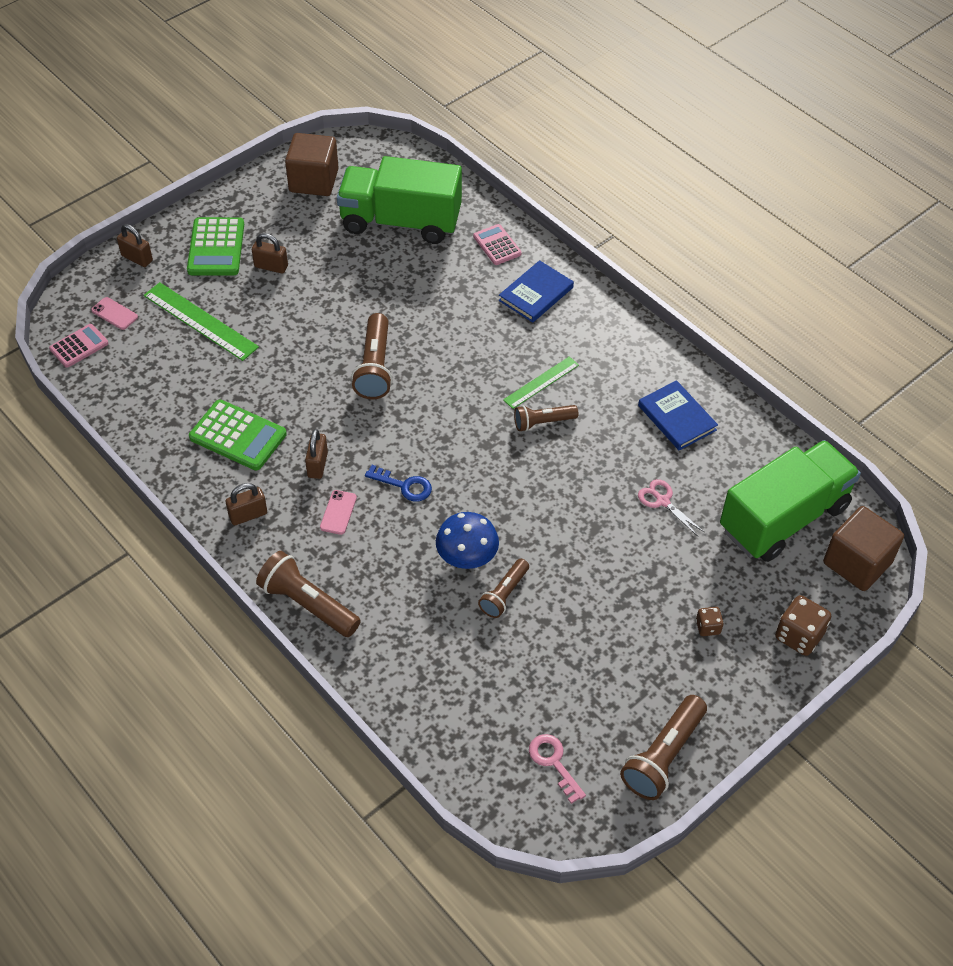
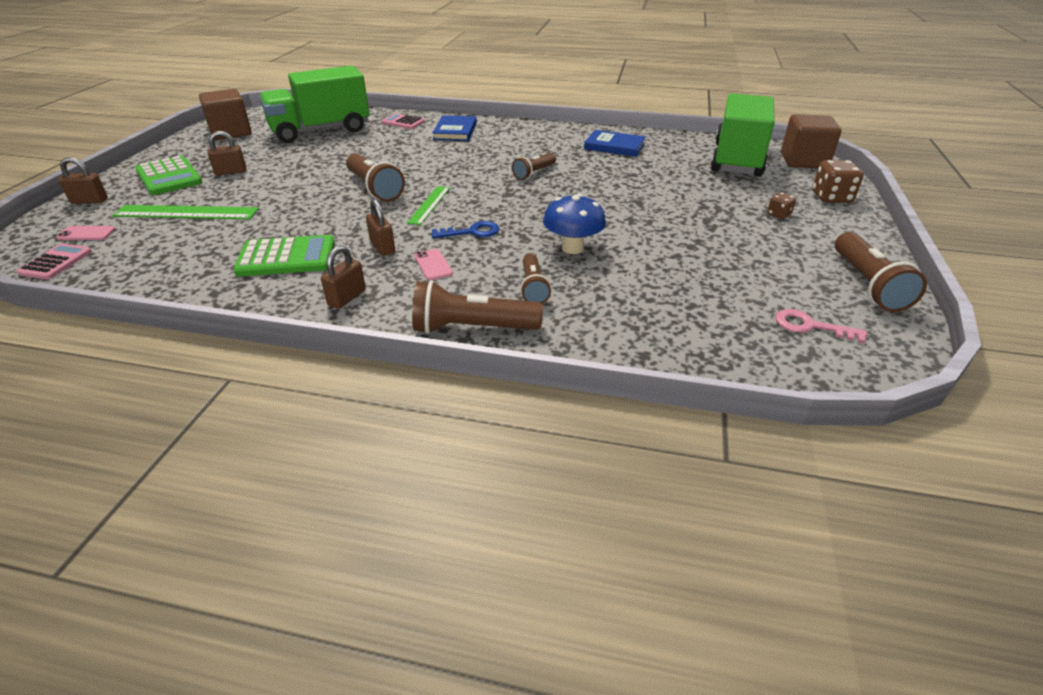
camera: 35 degrees left, 15 degrees down
(504, 594) = (627, 254): brown flashlight -> brown flashlight (533, 288)
(541, 382) = (508, 159): green ruler -> green ruler (429, 205)
(662, 501) = (660, 177): pink scissors -> none

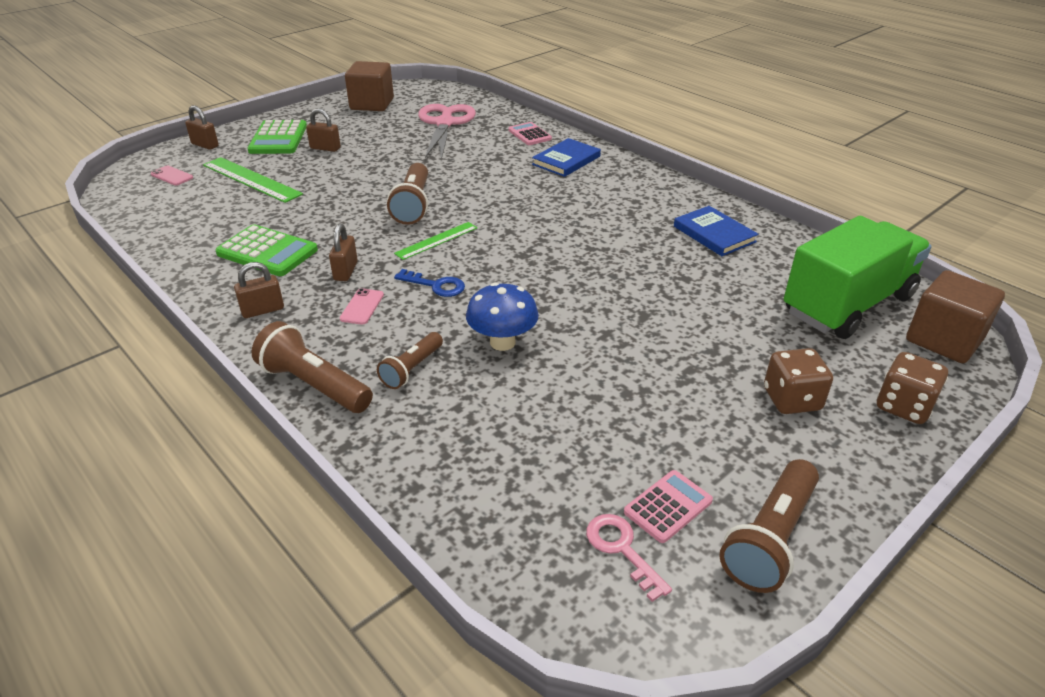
camera: 35 degrees right, 0 degrees up
(56, 262) = (129, 196): pink calculator -> pink calculator (668, 506)
(320, 131) = (445, 123): green truck -> pink scissors
(534, 173) = (579, 239): brown flashlight -> none
(778, 215) = (791, 399): brown dice -> brown dice, size x1.79

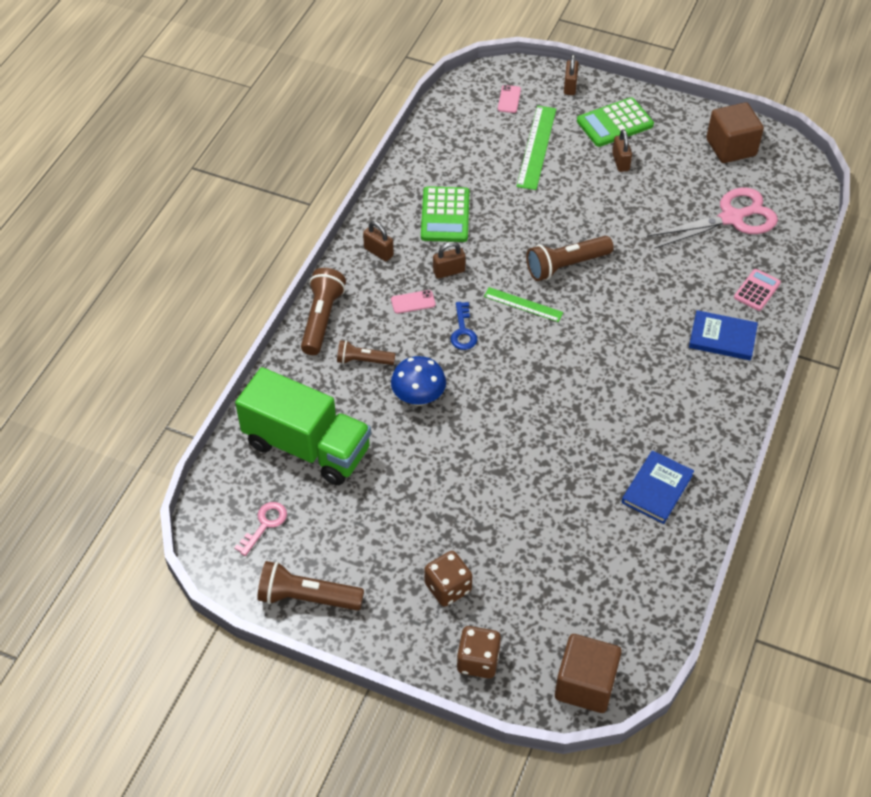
camera: 65 degrees right, 15 degrees up
(668, 506) = (308, 538): pink calculator -> none
(847, 305) = (598, 608): green truck -> green truck (307, 446)

